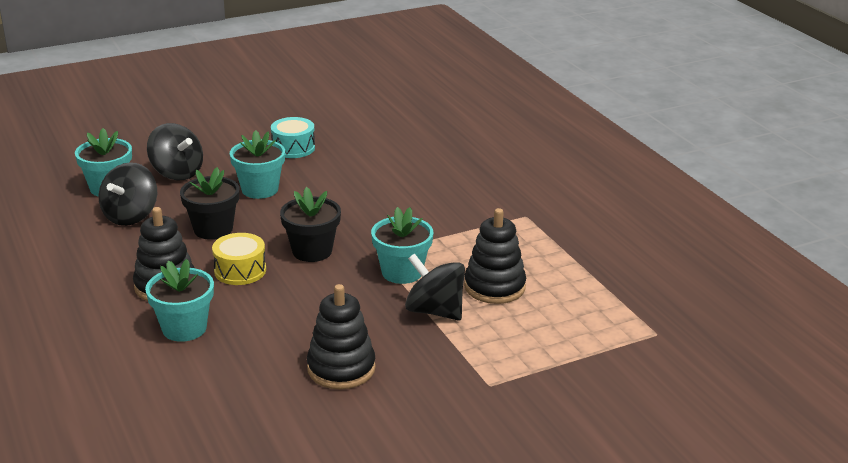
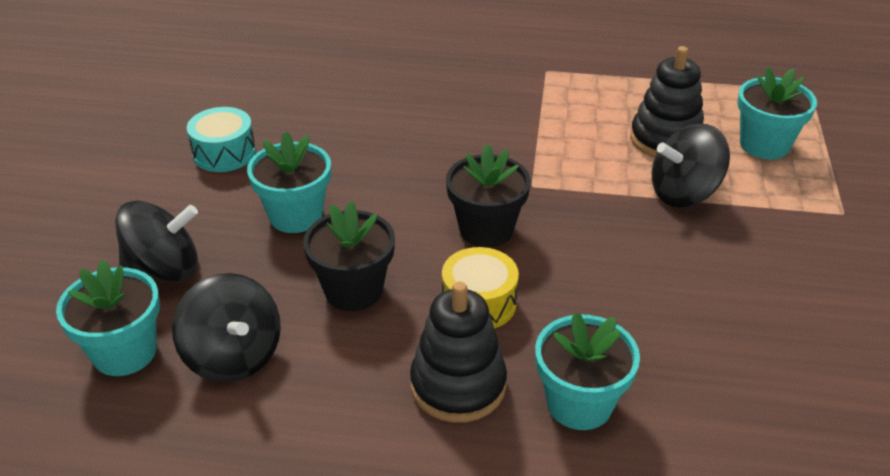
camera: 55 degrees left, 10 degrees up
(341, 368) = (756, 301): black stacking toy -> none
(402, 272) = (589, 184): turquoise flower pot -> turquoise flower pot (764, 145)

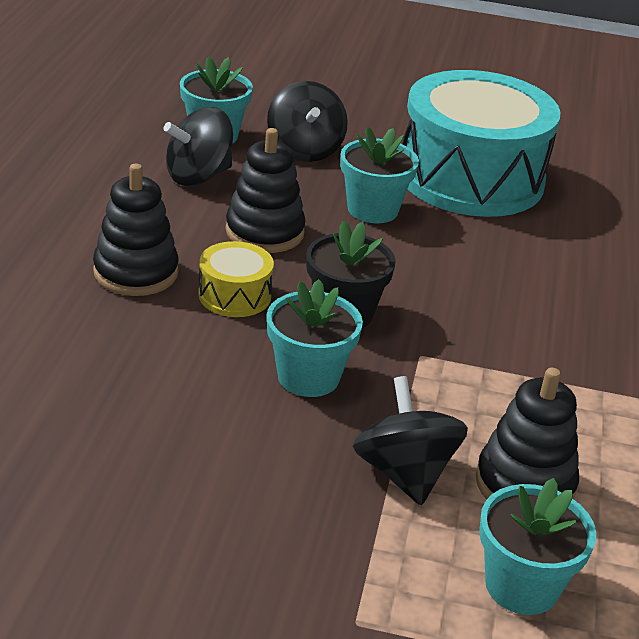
camera: 90 degrees right, 5 degrees down
(224, 153) = (471, 178): turquoise drum -> turquoise drum, size x2.39
(353, 290) = (264, 232): black flower pot -> black stacking toy
(579, 403) = (93, 332): turquoise flower pot -> turquoise flower pot (308, 377)

